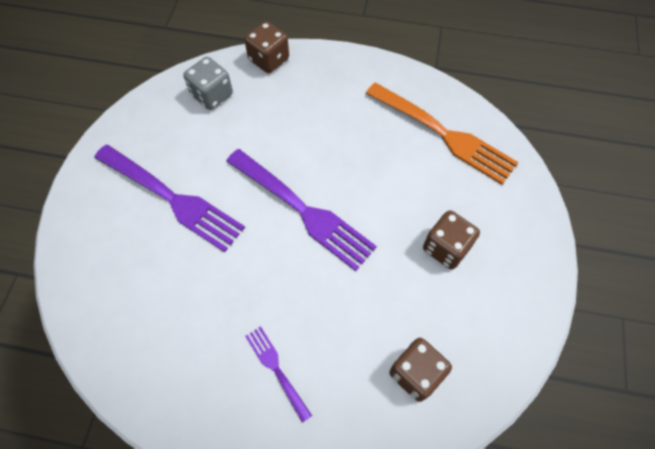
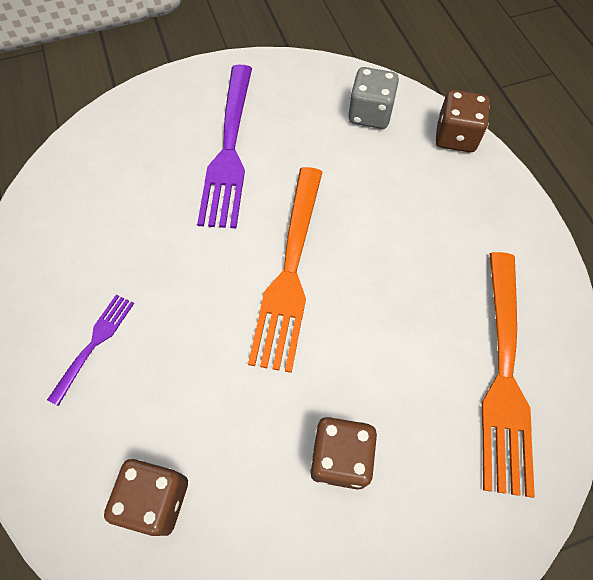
camera: 60 degrees right, 0 degrees up
(301, 210) = (290, 270): purple fork -> orange fork

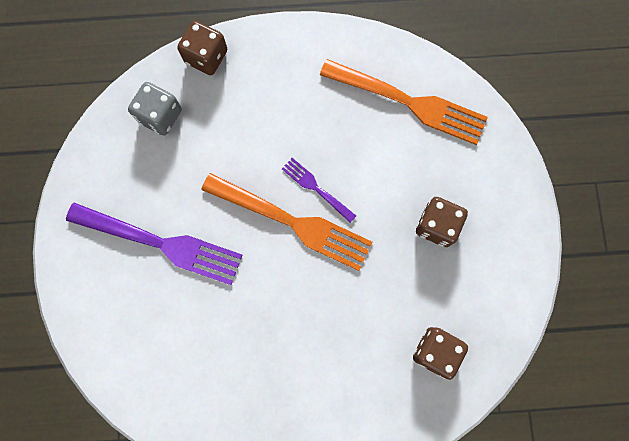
camera: 75 degrees left, 15 degrees up
(94, 345) = (314, 382): purple fork -> purple fork (317, 189)

